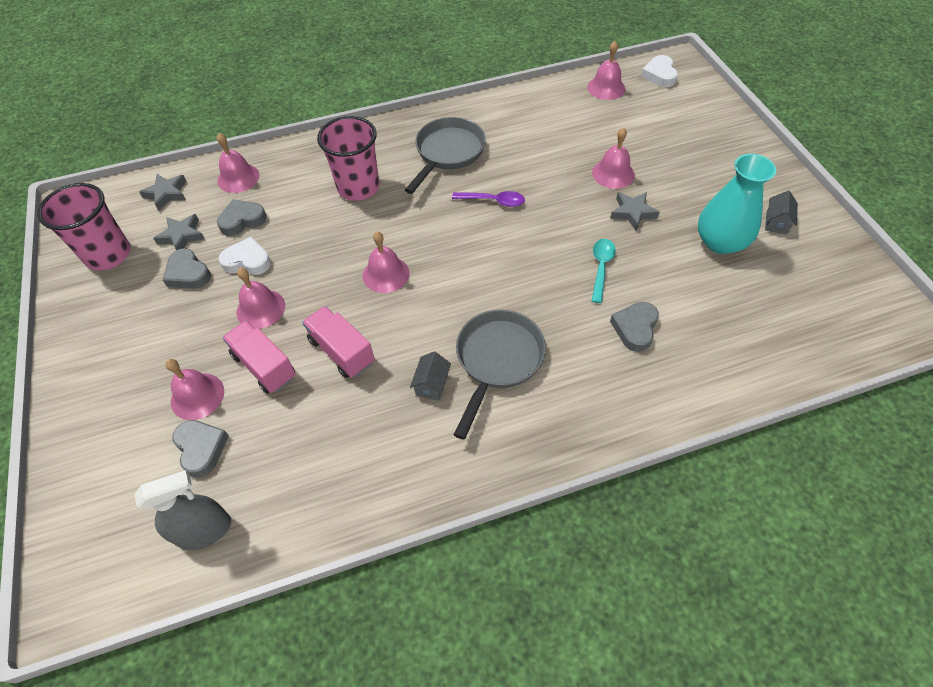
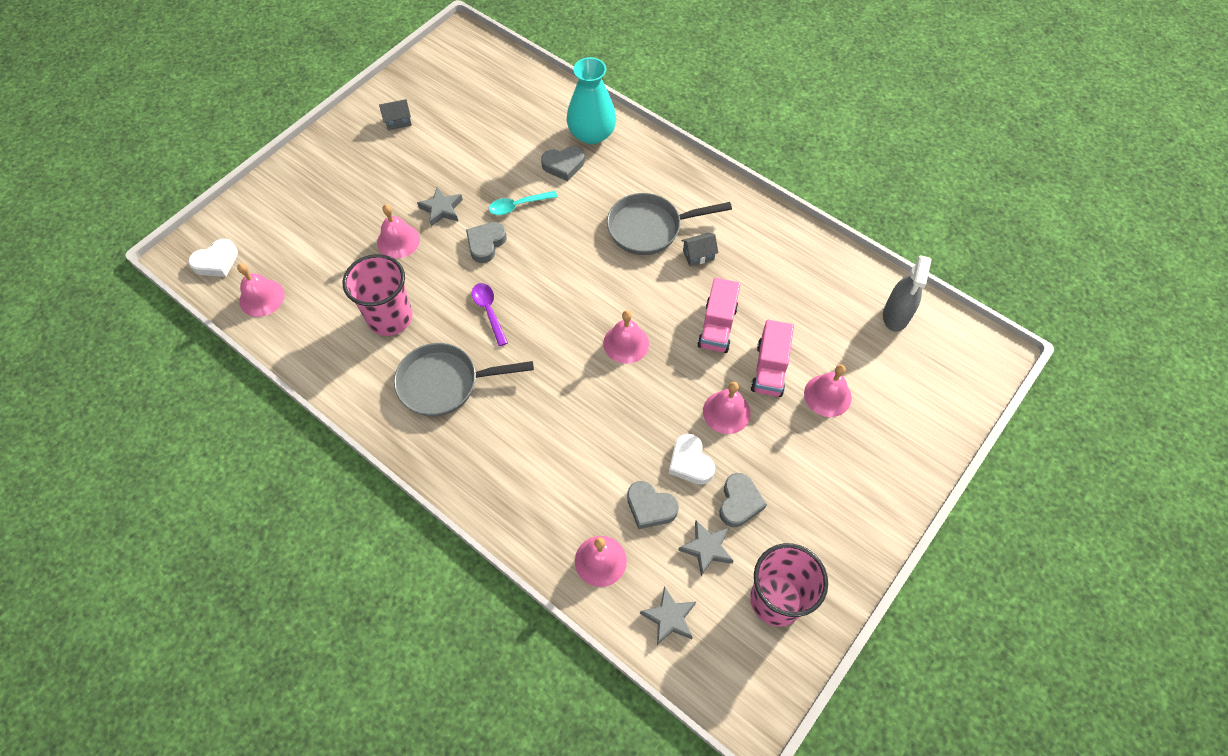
camera: 125 degrees left, 5 degrees up
(201, 448) = (856, 360): grey heart -> grey heart (486, 244)
(205, 530) = (896, 315): grey spray bottle -> grey spray bottle turned 105 degrees counterclockwise
(358, 187) = (541, 432): pink cup -> pink cup (390, 318)
(720, 242) = (441, 146): turquoise vase -> turquoise vase (591, 134)

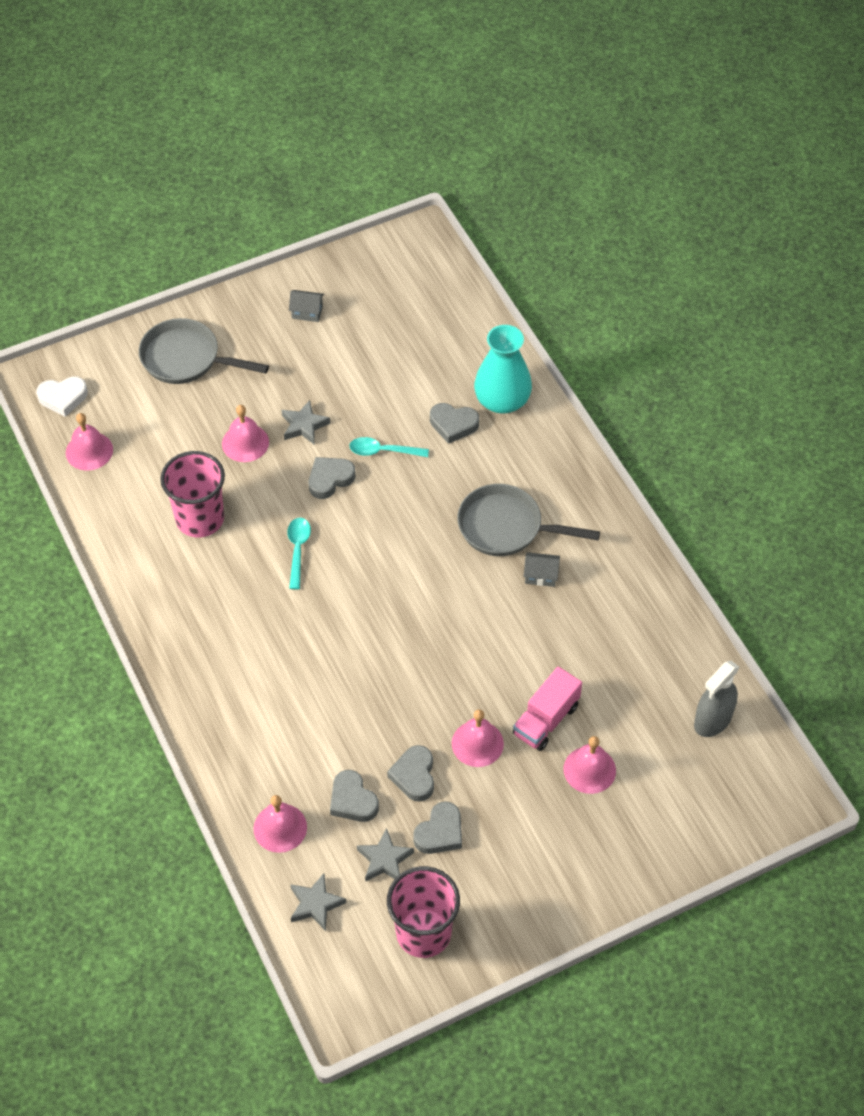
camera: 25 degrees right, 5 degrees down
(444, 383) = (220, 604): grey pan -> grey pan (186, 359)
(489, 311) = (298, 550): purple spoon -> turquoise spoon
(626, 343) = (415, 636): pink bell -> none
(690, 462) = (414, 776): white heart -> grey heart
(717, 326) = (517, 656): pink truck -> none

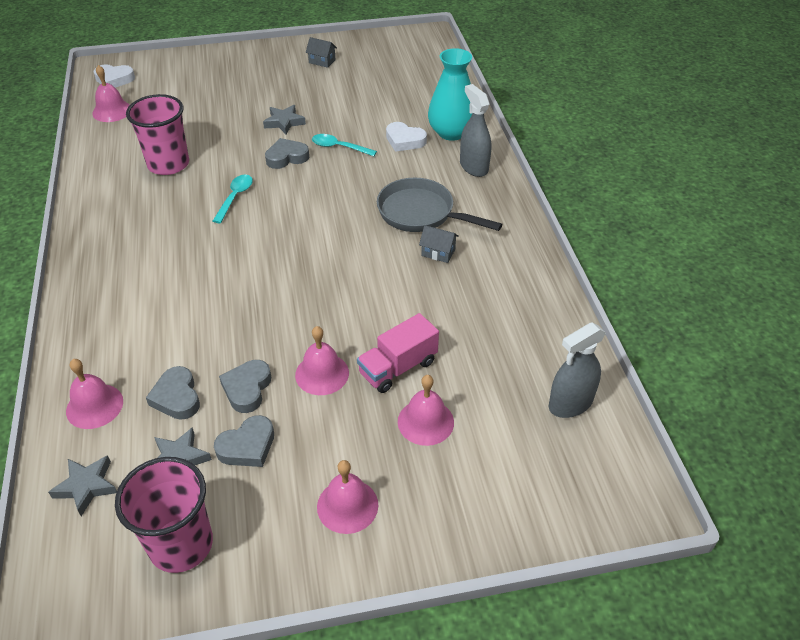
camera: 15 degrees right, 10 degrees down
(186, 359) = (217, 72): grey pan -> none
(245, 443) = (232, 125): pink bell -> pink bell (347, 505)
(453, 425) = (404, 140): grey heart -> white heart
(542, 448) = (474, 167): none -> grey spray bottle

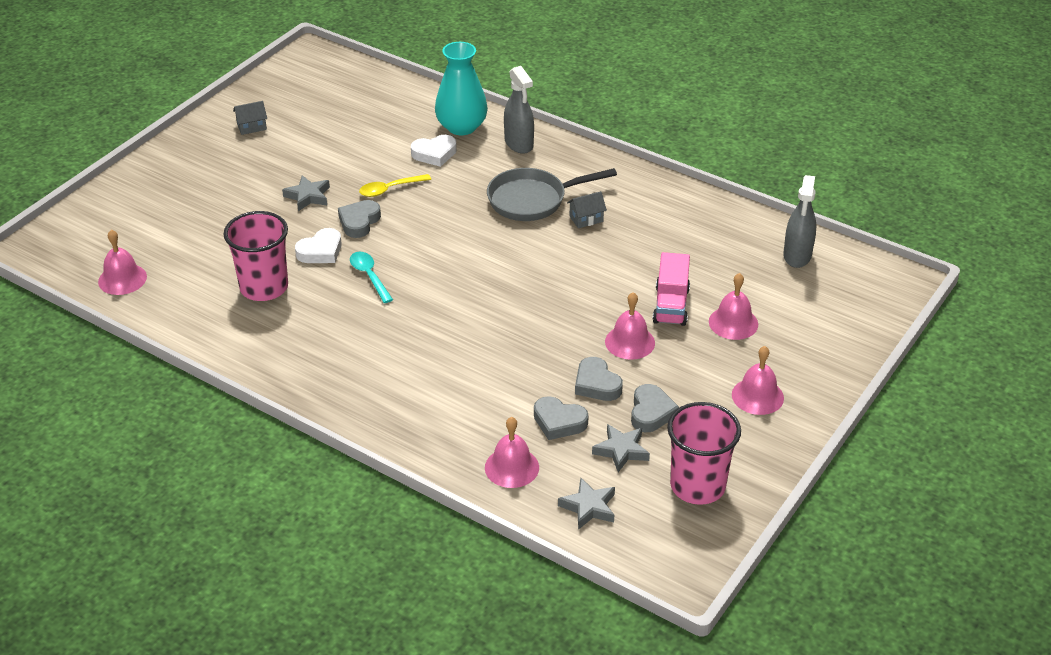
camera: 45 degrees left, 5 degrees down
(114, 79) = (68, 252): white heart -> white heart (321, 251)
(339, 147) = (390, 189): turquoise spoon -> yellow spoon
(474, 167) = (519, 143): grey spray bottle -> grey spray bottle turned 135 degrees counterclockwise

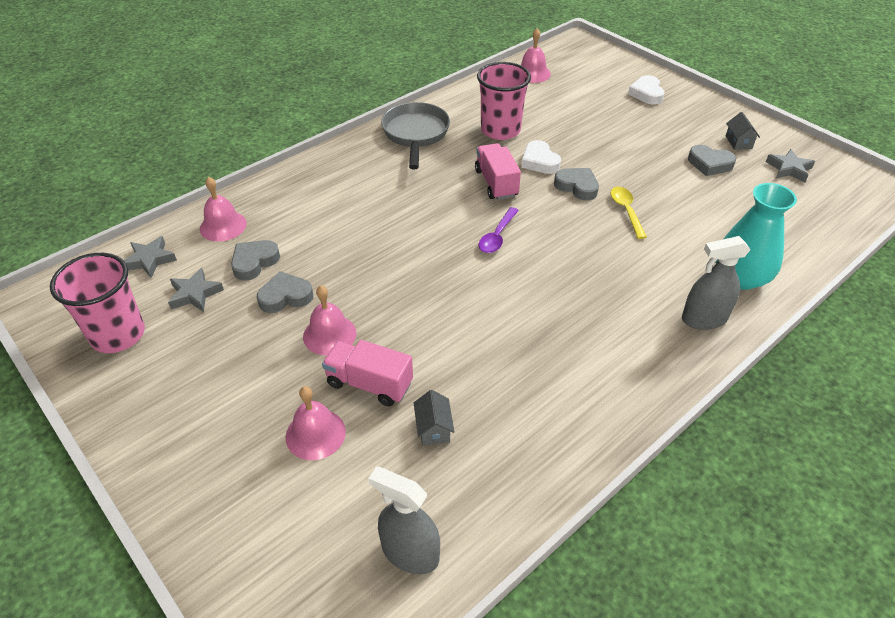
camera: 105 degrees right, 5 degrees up
(308, 196) = (622, 162): grey star -> grey star (789, 169)
(369, 276) = (496, 183): turquoise spoon -> pink truck
(434, 154) = (686, 249): white heart -> white heart (646, 93)
(456, 263) = (497, 236): none -> purple spoon
(532, 200) = (590, 309): grey pan -> grey pan (415, 134)
(586, 219) = (545, 347): grey house -> grey house (433, 429)
(651, 412) = (226, 326): grey heart -> grey heart (709, 164)
(757, 396) = (194, 419): pink bell -> none

